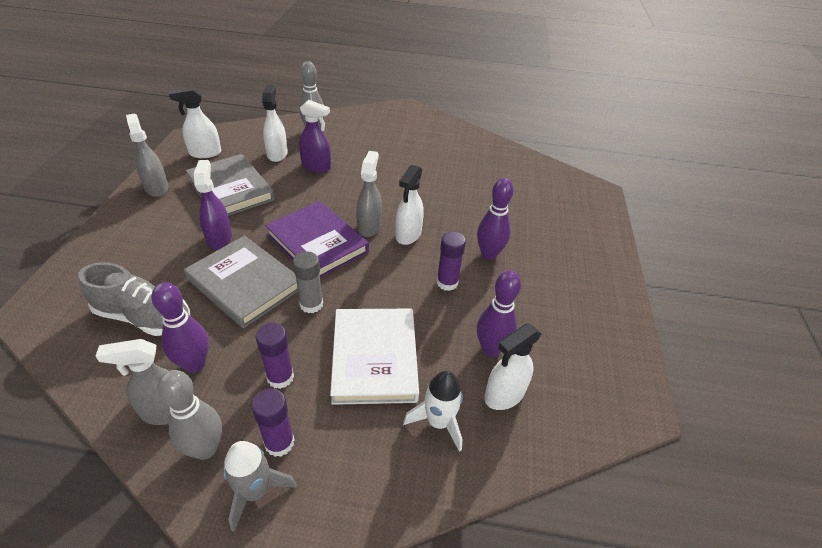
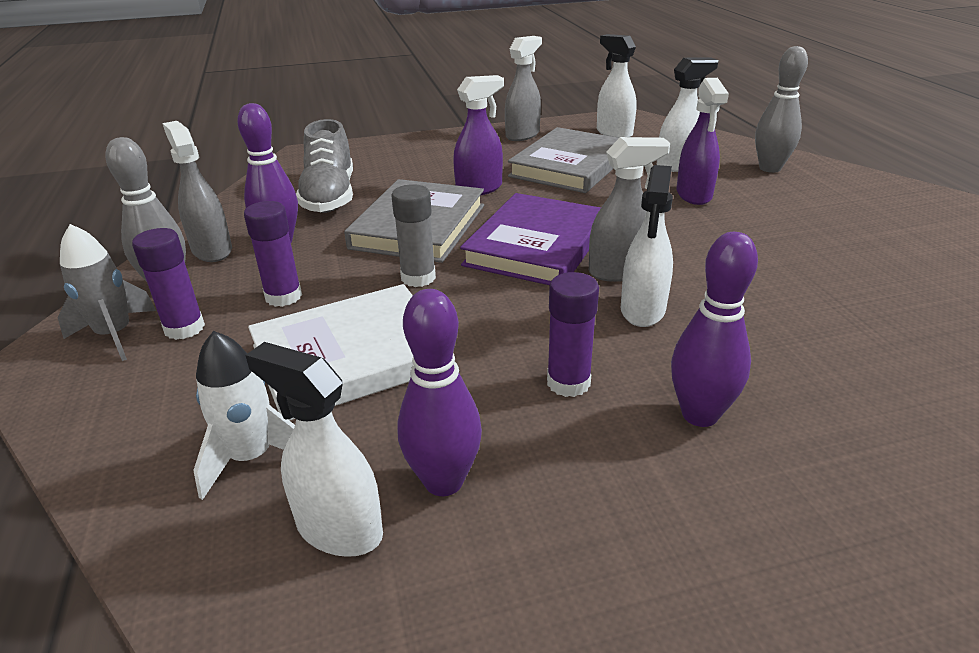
camera: 70 degrees right, 10 degrees down
(408, 235) = (642, 310): white spray bottle -> white spray bottle turned 75 degrees counterclockwise

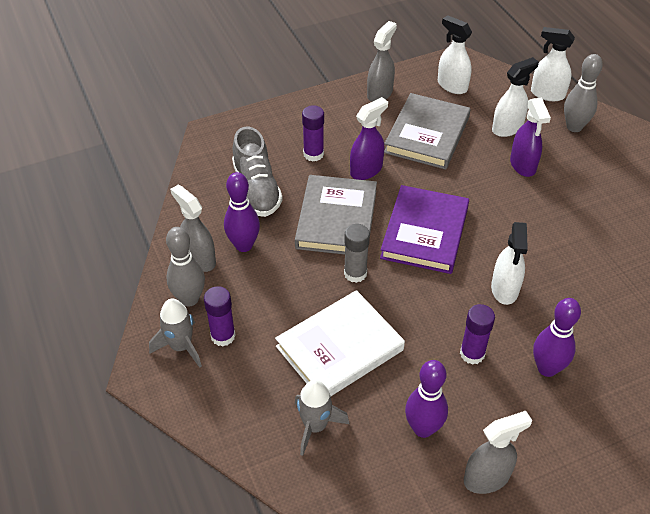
camera: 10 degrees left, 15 degrees up
(251, 457) = (315, 426): white rocket -> grey rocket
(283, 296) = (273, 300): purple glue stick -> purple glue stick (313, 154)
(338, 528) = (380, 462): white spray bottle -> white spray bottle (547, 94)
(619, 271) = (484, 254): grey spray bottle -> grey spray bottle (487, 478)

